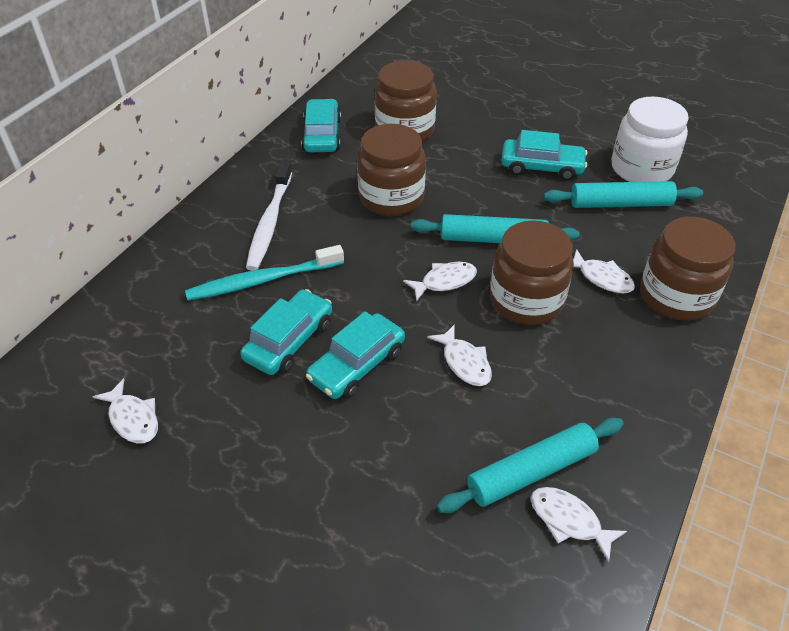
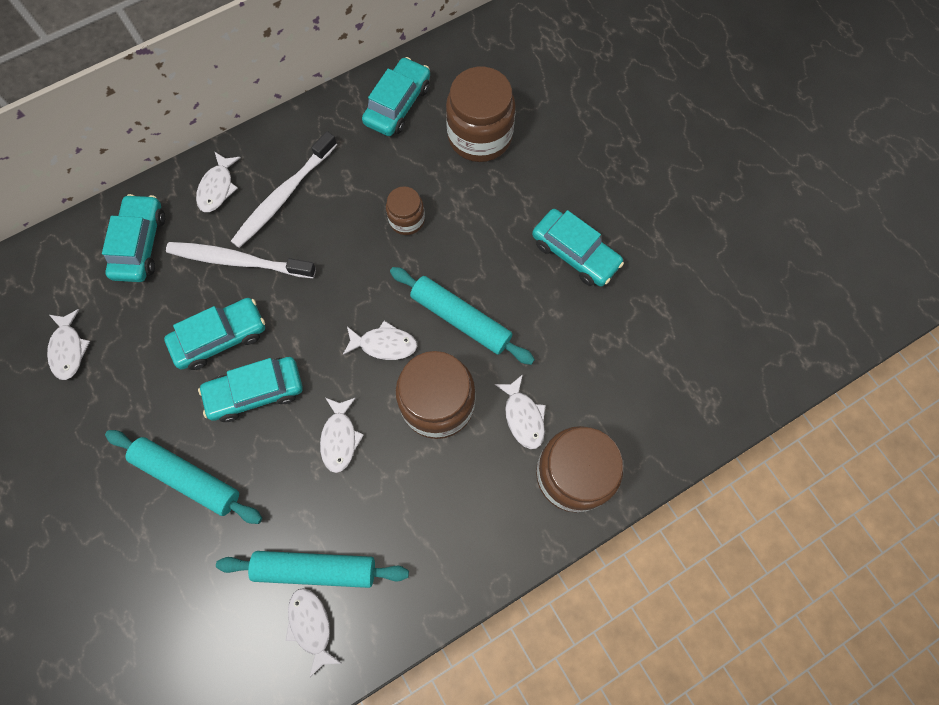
camera: 30 degrees right, 25 degrees up
(153, 307) = (140, 244): none -> turquoise car
(202, 240) = (217, 188): none -> white fish
(262, 280) = (238, 261): turquoise toothbrush -> white toothbrush
(391, 197) = (407, 220): brown jar -> brown jar, size x0.54
(620, 203) = (613, 340): turquoise rolling pin -> turquoise rolling pin (188, 477)
(641, 168) = (673, 307): white jar -> none

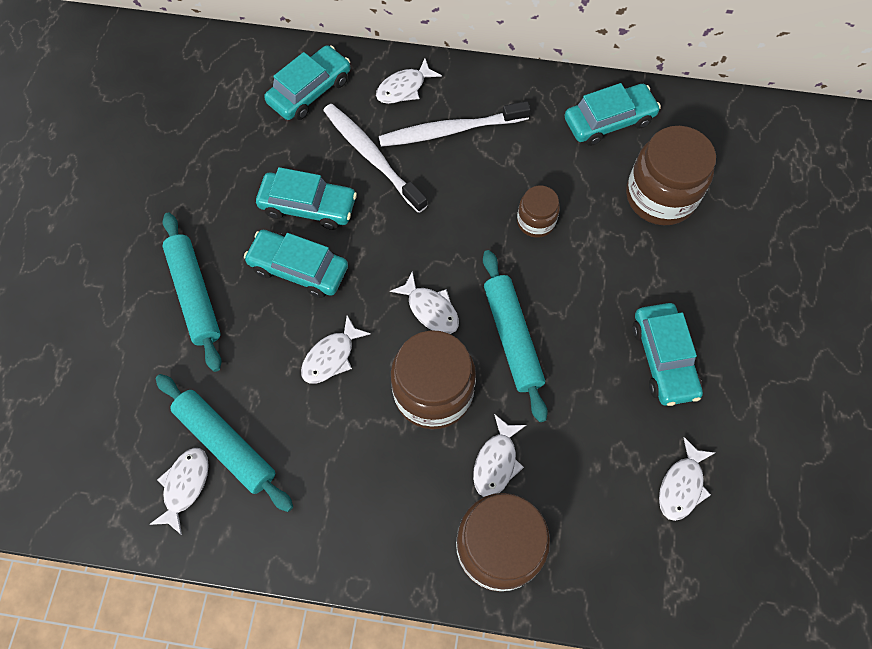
camera: 40 degrees right, 5 degrees down
(69, 349) = (194, 132): white fish -> white fish (682, 485)

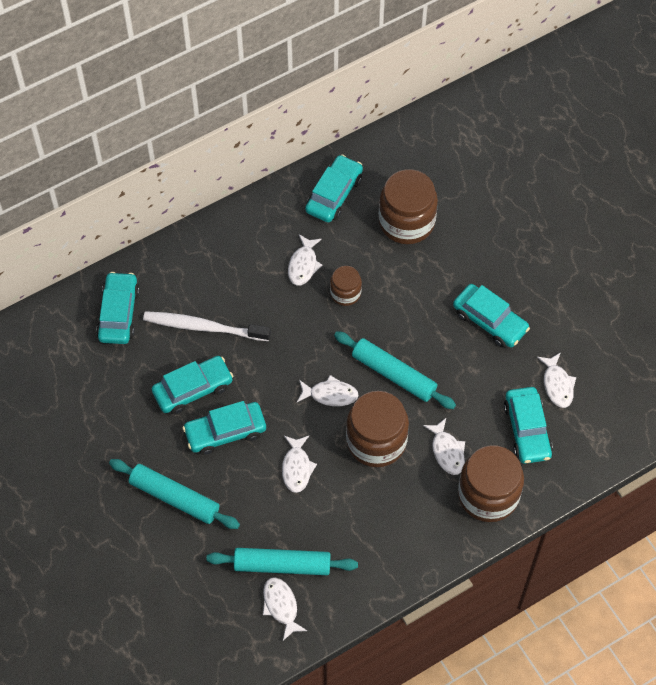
camera: 40 degrees left, 5 degrees down
(404, 88) = (181, 266): white fish -> white fish (303, 265)
(450, 130) = (238, 273): white toothbrush -> none
(604, 509) = (527, 430): none -> turquoise car

